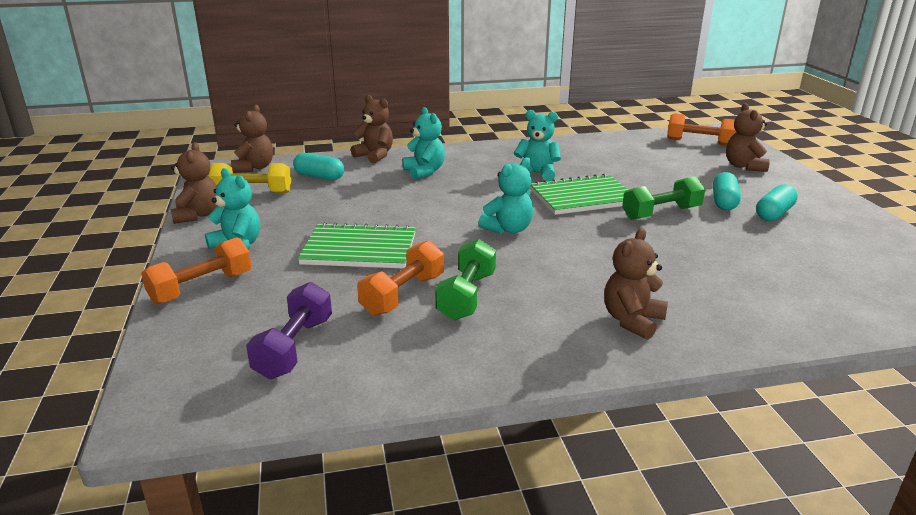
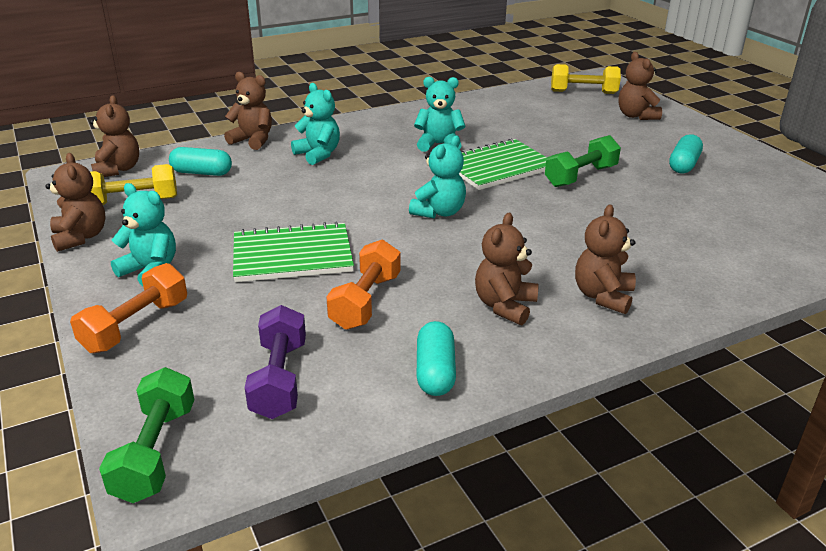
camera: 15 degrees left, 5 degrees up
(466, 296) = (432, 293): green dumbbell -> green dumbbell (155, 452)
(530, 316) = (504, 306): none -> brown teddy bear
(699, 142) = (583, 92): orange dumbbell -> yellow dumbbell
(724, 202) = (633, 157): turquoise capsule -> turquoise capsule (435, 372)

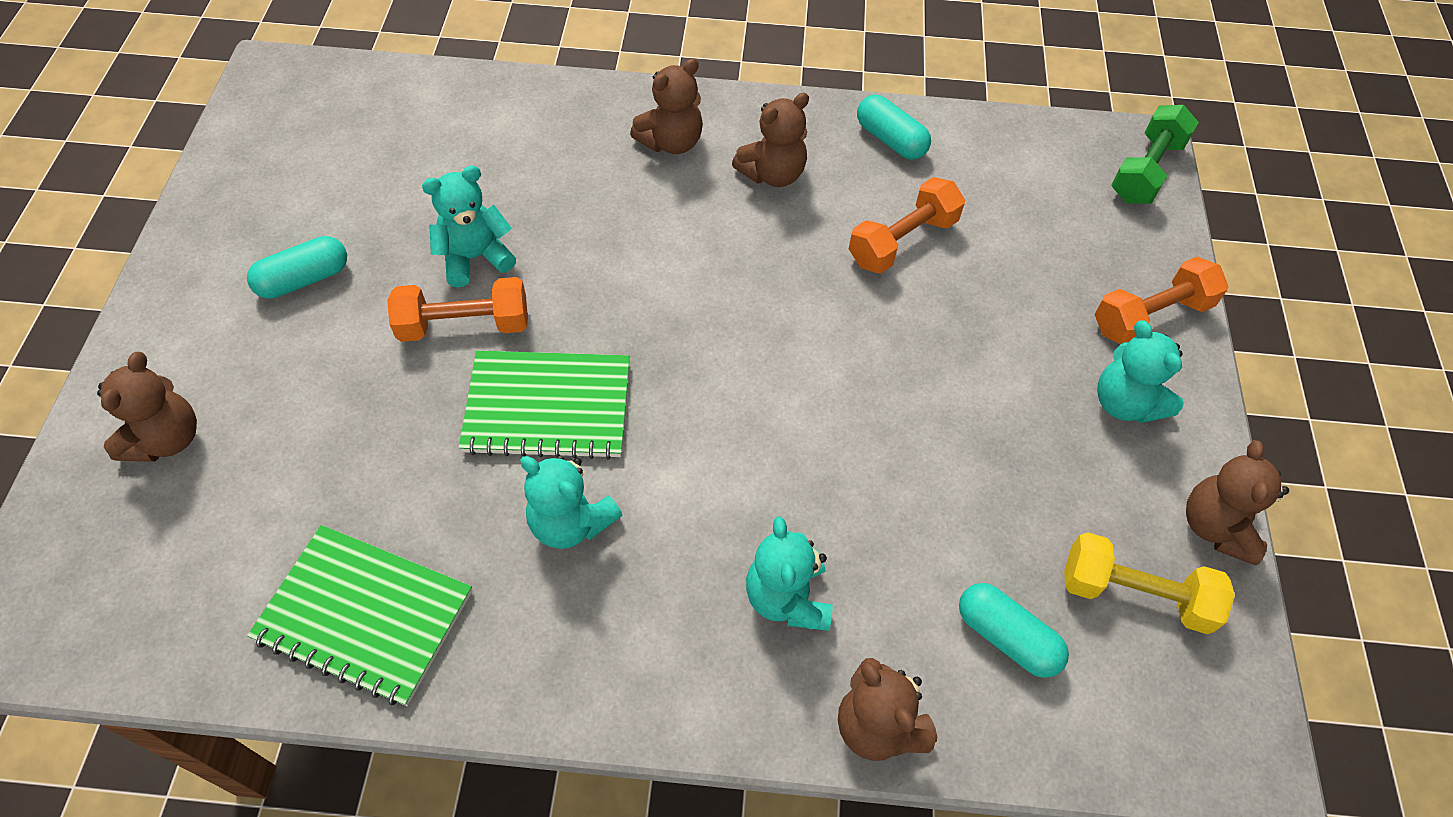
camera: 150 degrees left, 25 degrees up
(118, 169) = (1153, 733): brown teddy bear -> none
(279, 379) = (1027, 191): purple dumbbell -> none
(292, 255) = (946, 350): green notebook -> green notebook (365, 615)
(435, 372) = (890, 140): turquoise capsule -> turquoise capsule turned 75 degrees counterclockwise
(439, 212) = (717, 344): turquoise teddy bear -> turquoise teddy bear (475, 258)
(580, 176) = (464, 325): green dumbbell -> orange dumbbell
(583, 92) = (121, 581): yellow dumbbell -> none

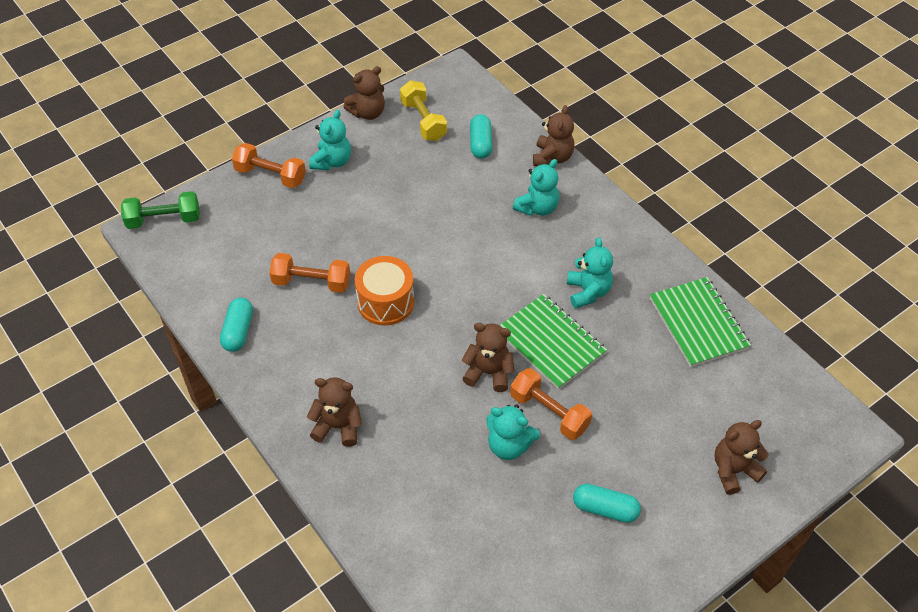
camera: 130 degrees left, 5 degrees down
(773, 174) = (316, 363): brown teddy bear -> brown teddy bear (488, 373)
(796, 289) = (385, 302): none -> orange drum

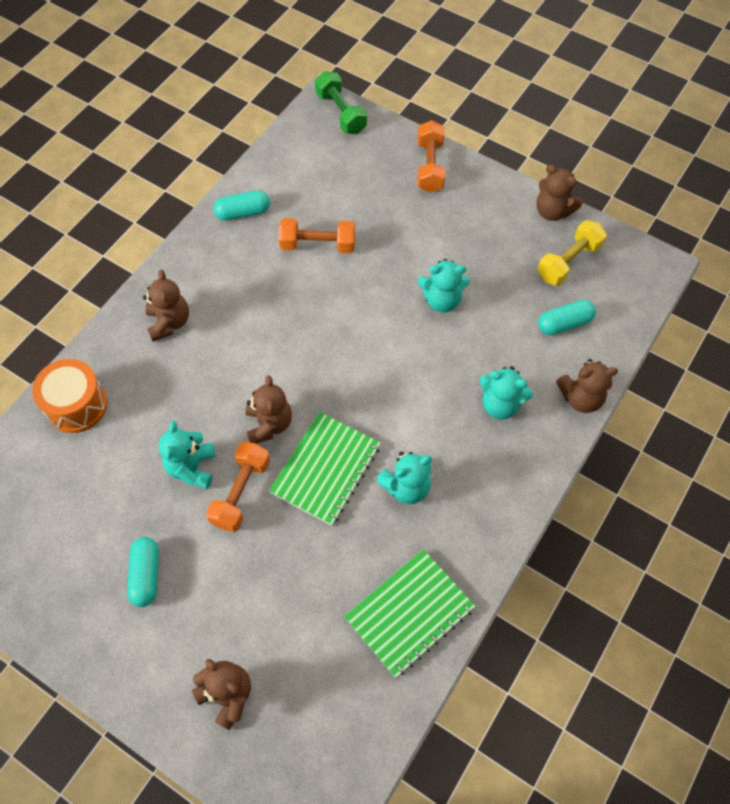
camera: 70 degrees right, 10 degrees up
(311, 282) = (318, 245): orange dumbbell -> orange dumbbell turned 75 degrees counterclockwise
(332, 161) = (471, 206): turquoise teddy bear -> turquoise teddy bear (442, 300)
(385, 302) = (319, 310): orange drum -> orange drum (77, 405)

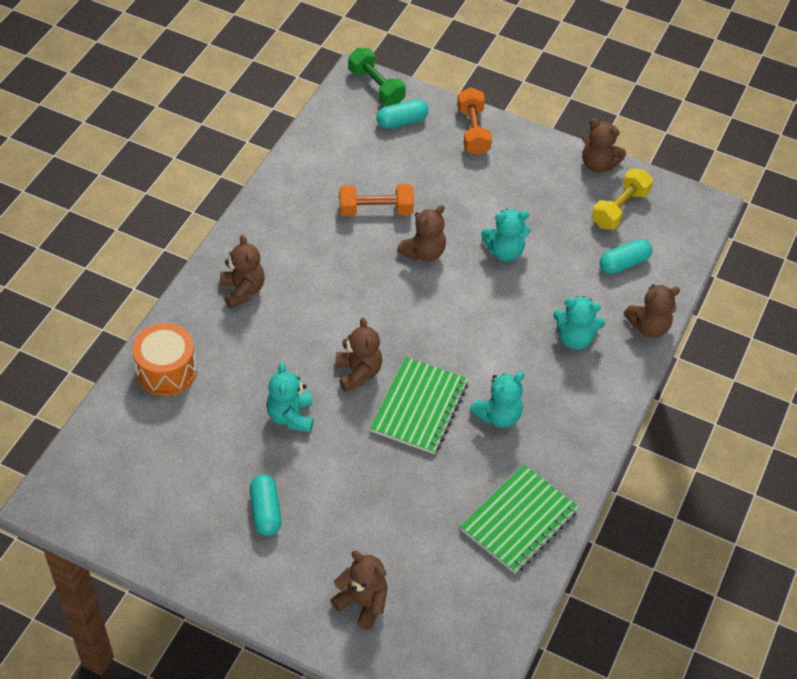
camera: 10 degrees left, 10 degrees down
(241, 492) = (342, 433): orange dumbbell -> none
(243, 212) = (296, 186): turquoise capsule -> turquoise capsule (402, 121)
(358, 295) = (423, 252): none -> brown teddy bear

